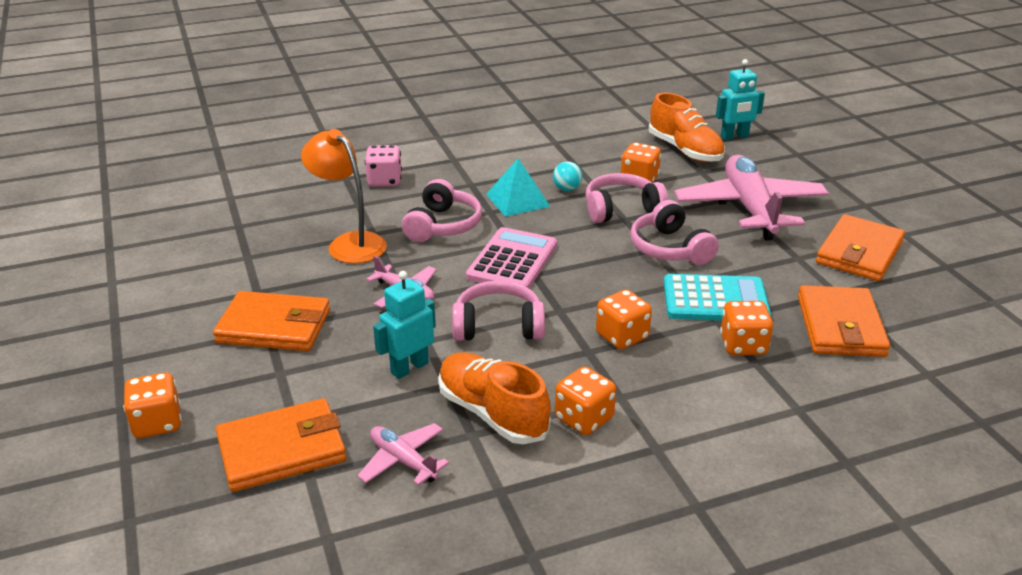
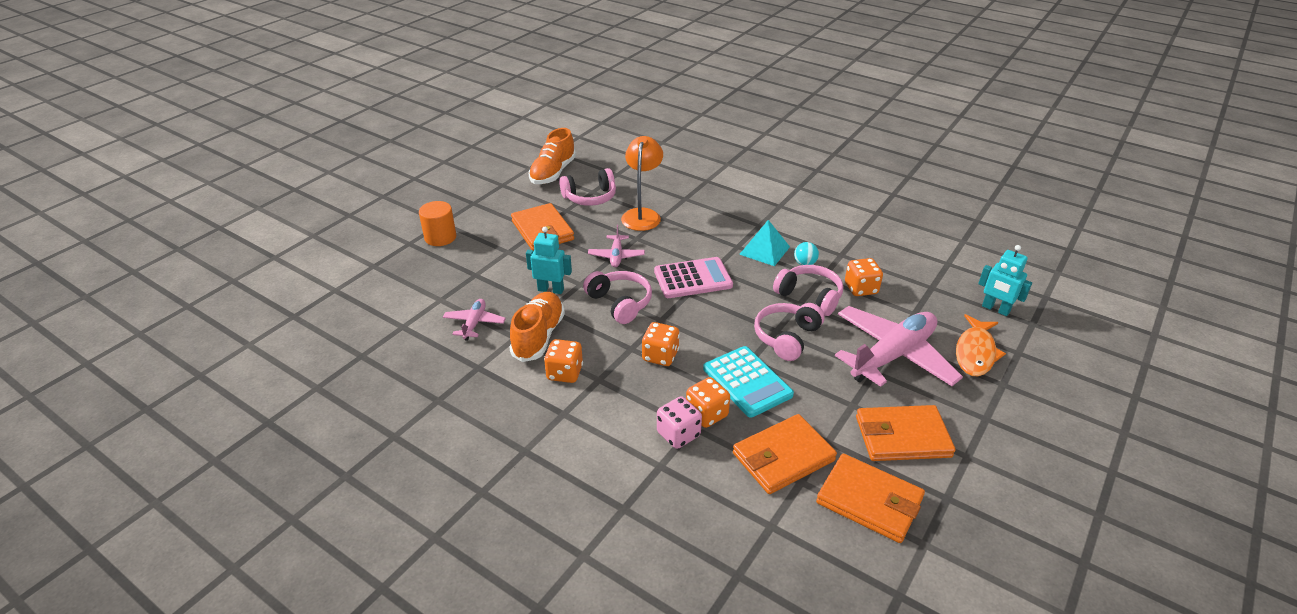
camera: 55 degrees right, 5 degrees up
(157, 423) = (440, 237): orange dice -> orange cylinder
(282, 449) = (452, 282): orange wallet -> orange wallet (869, 501)
(384, 181) = (721, 194): pink dice -> pink dice (678, 434)
(443, 225) = (699, 236): pink headphones -> pink headphones (590, 197)
(685, 150) = (935, 293): orange shoe -> orange shoe (553, 173)
(781, 171) = (975, 352): none -> orange fish

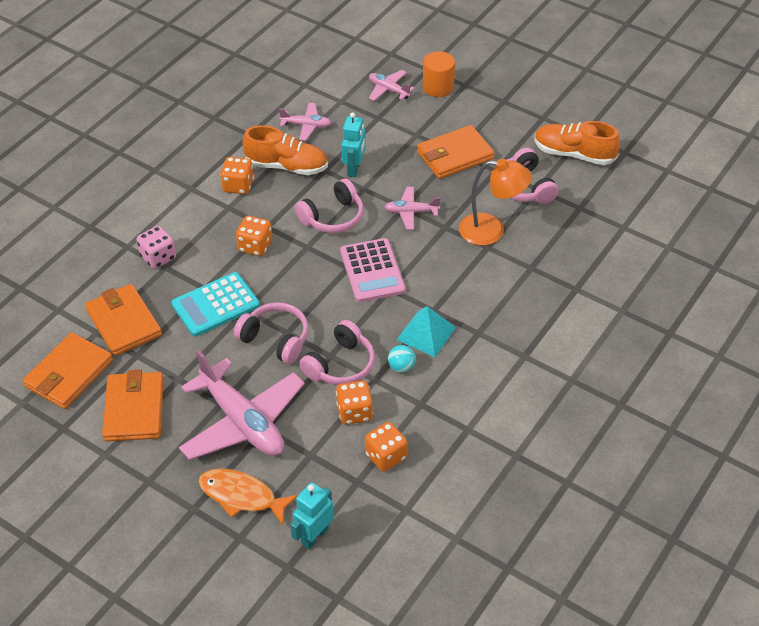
camera: 90 degrees right, 10 degrees up
(433, 267) = (388, 90): none -> pink plane
(706, 414) = (179, 276): orange dice -> orange dice (386, 456)

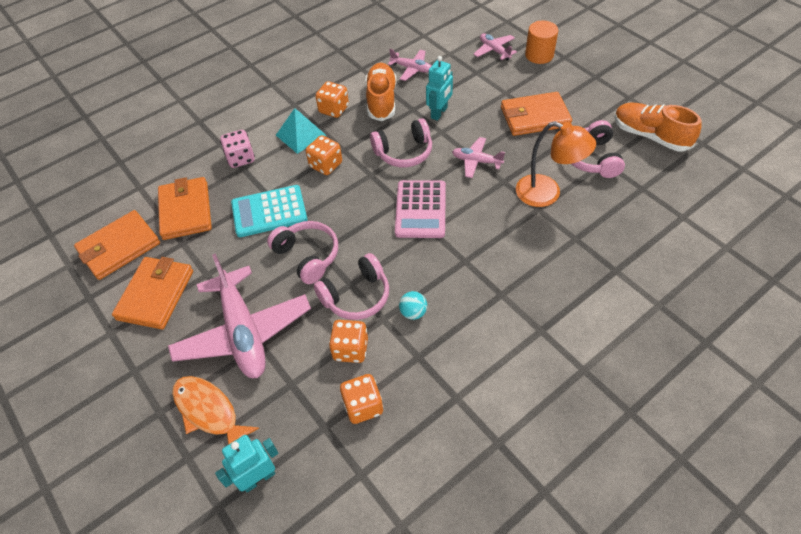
camera: 20 degrees right, 5 degrees up
(287, 166) = (381, 100): orange shoe -> orange shoe turned 120 degrees counterclockwise
(426, 333) = (449, 283): turquoise pyramid -> turquoise pyramid (300, 135)

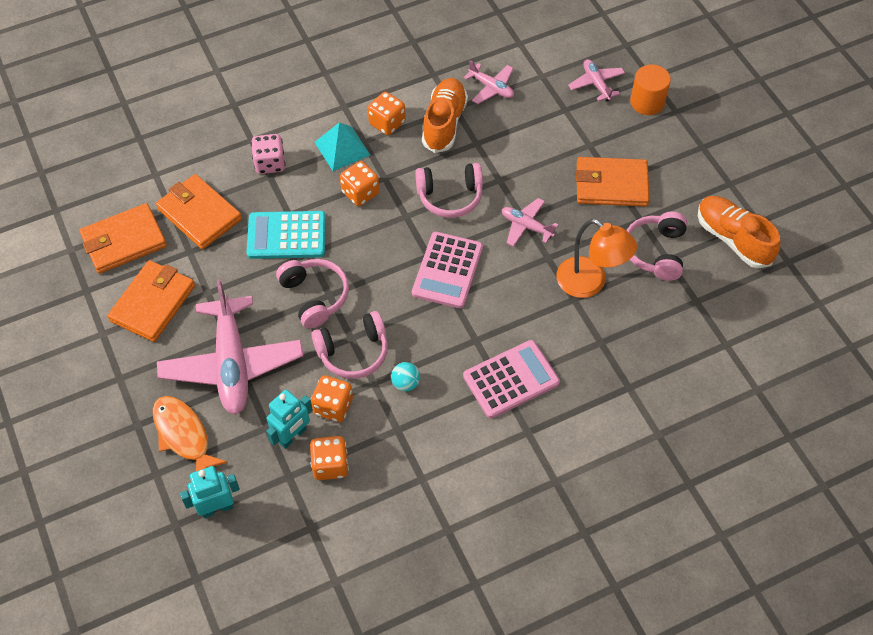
camera: 10 degrees right, 5 degrees up
(185, 211) = (199, 214): orange wallet -> orange wallet turned 45 degrees counterclockwise
(439, 113) = (505, 154): turquoise robot -> turquoise robot (292, 436)
(508, 287) = (511, 379): none -> pink calculator

